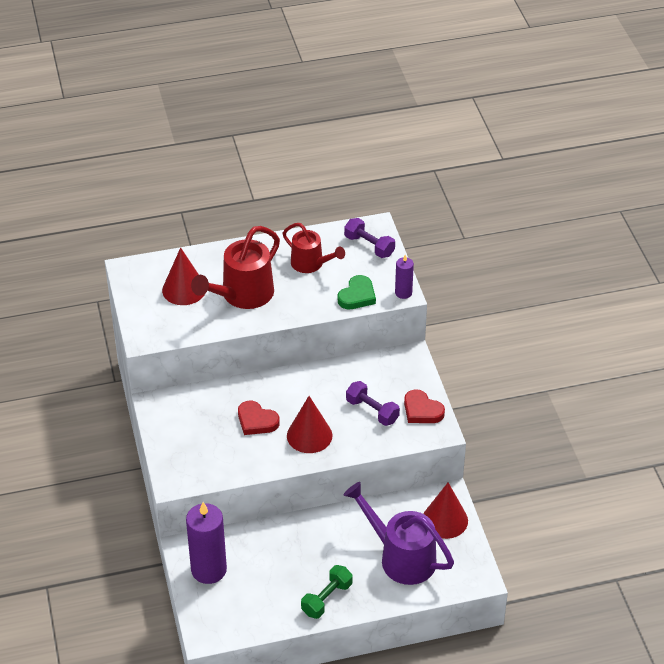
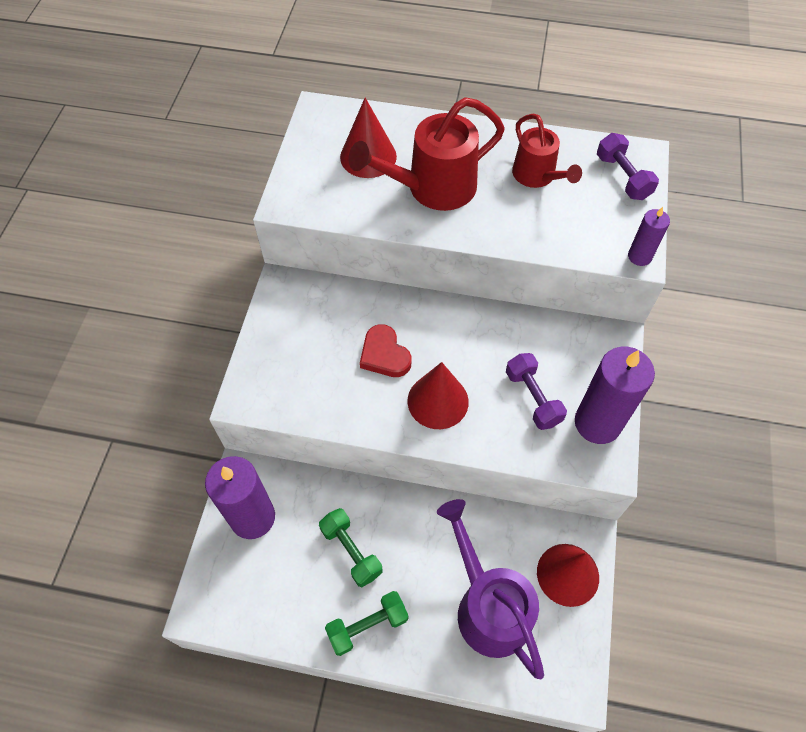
camera: 25 degrees right, 15 degrees up
(291, 562) = (351, 551): none -> green dumbbell
(357, 296) = (576, 239): green heart -> none
(422, 410) = (597, 423): red heart -> purple candle

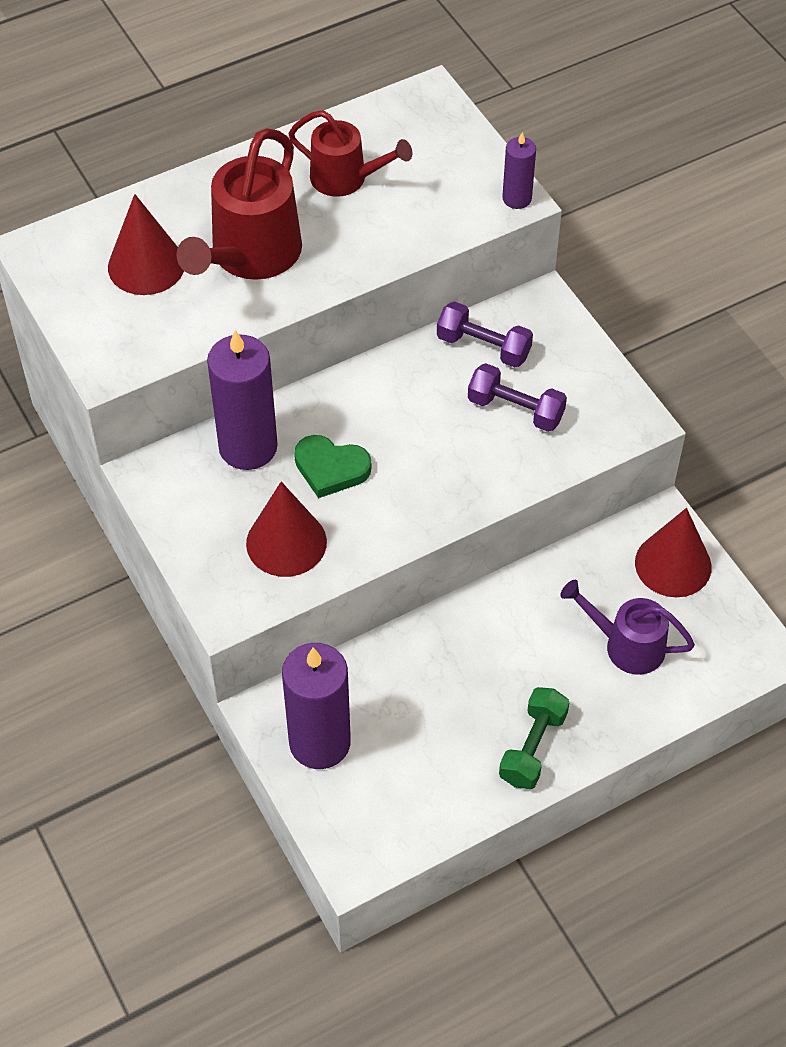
camera: 40 degrees left, 5 degrees down
(351, 551) = (452, 697): green dumbbell -> none
(384, 355) = (331, 468): red heart -> green heart
(438, 401) = (428, 475): red cone -> red cone (286, 542)
(487, 605) = (625, 645): purple watering can -> purple watering can, size x0.64
(597, 423) = (595, 391): purple candle -> purple candle (248, 447)
(623, 177) = (431, 129): purple dumbbell -> purple dumbbell (483, 347)

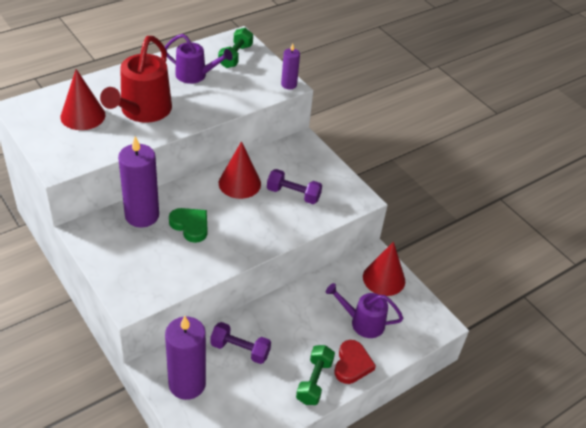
camera: 10 degrees left, 10 degrees down
(286, 542) = (165, 265): red cone -> red cone (239, 183)
(331, 468) = (190, 226): green heart -> green heart turned 150 degrees counterclockwise
(346, 179) = (195, 75): red watering can -> purple watering can
(421, 136) = (235, 56): none -> green dumbbell
(483, 347) = (273, 164): purple dumbbell -> purple dumbbell (240, 350)
(600, 720) = (352, 364): none -> red heart

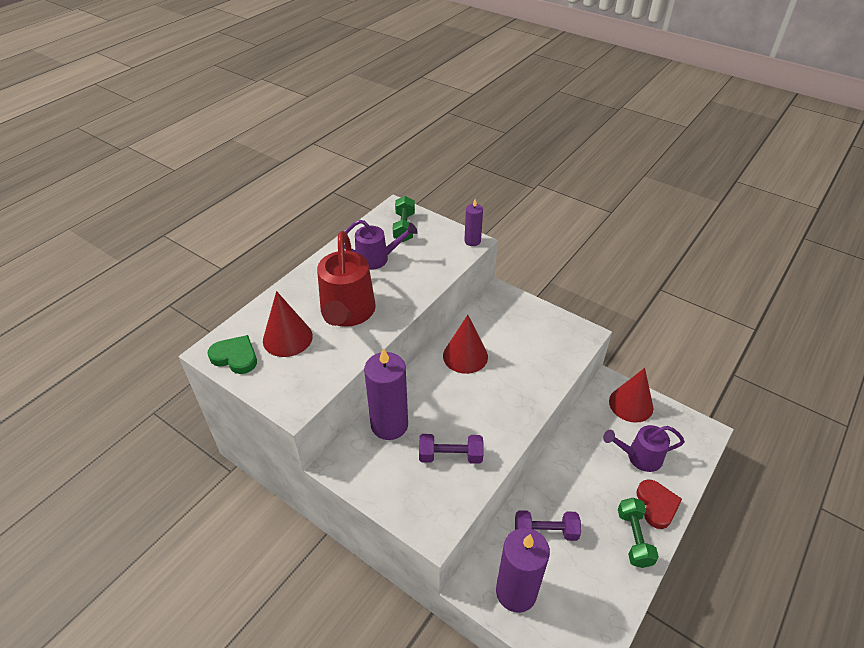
camera: 15 degrees left, 0 degrees up
(190, 226) = (444, 419): green heart -> green heart (235, 357)
(293, 194) = (522, 350): purple dumbbell -> purple dumbbell (450, 456)

